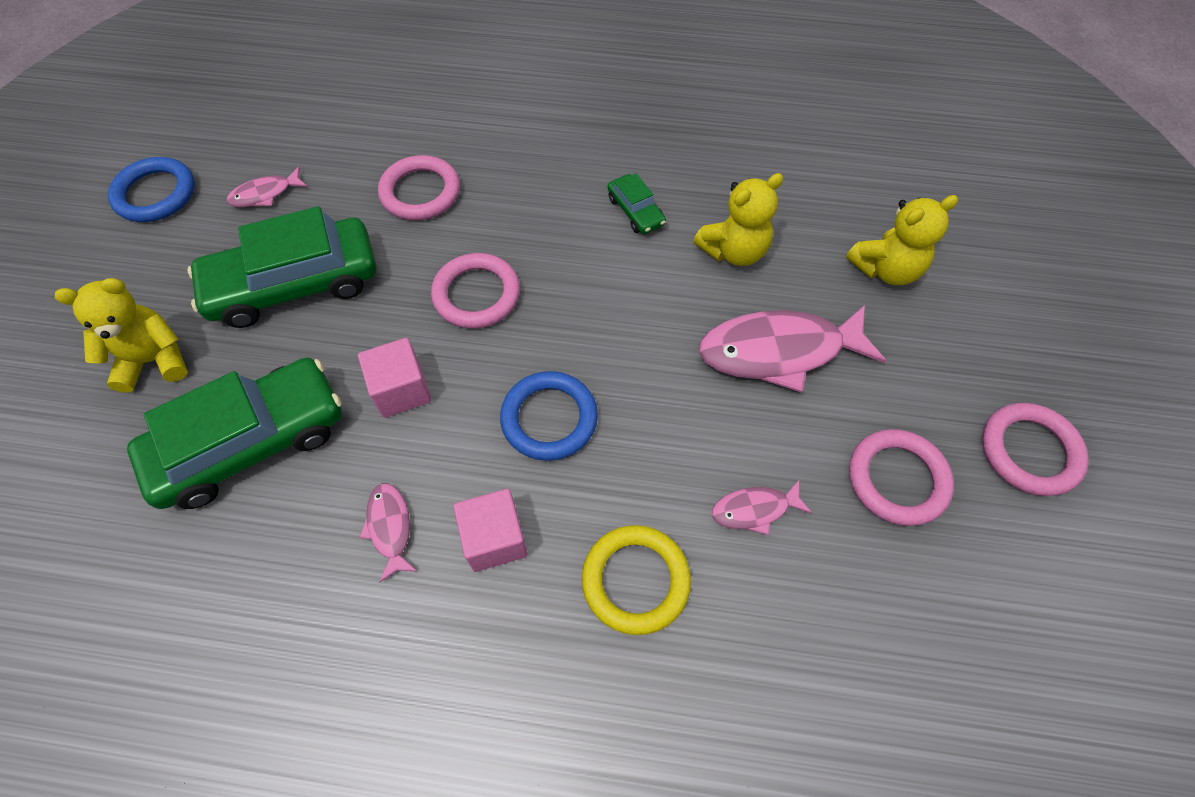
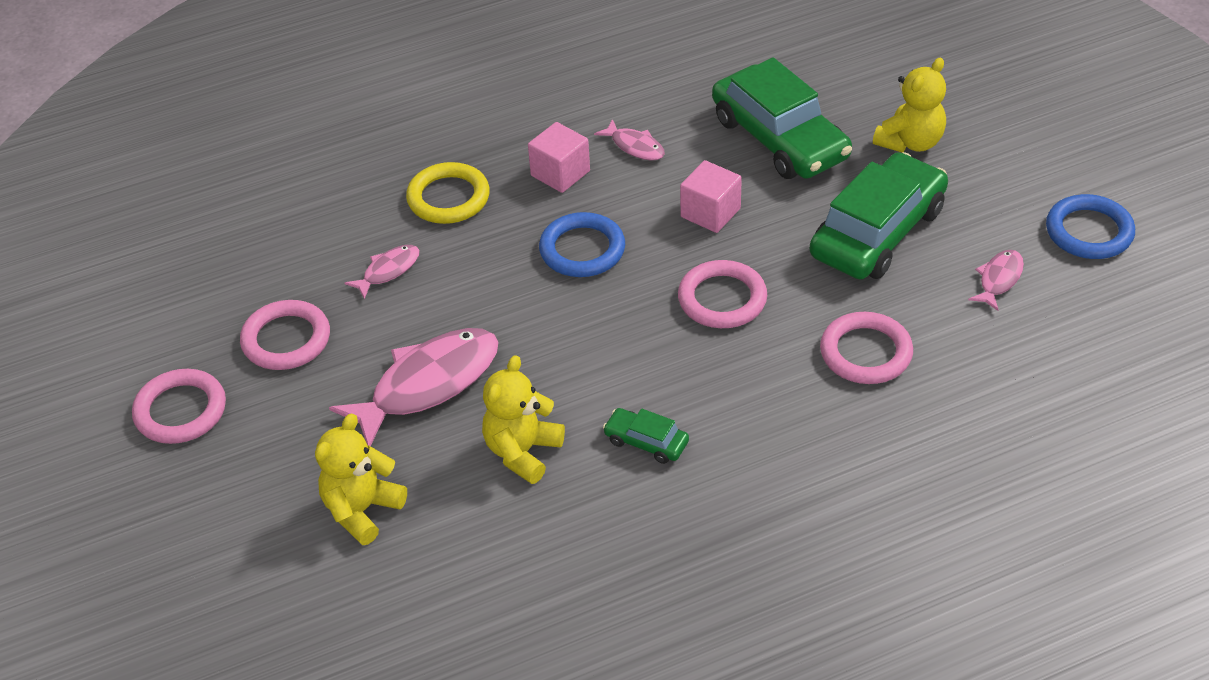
camera: 150 degrees right, 15 degrees down
(251, 442) = (779, 138): green car -> green car turned 60 degrees counterclockwise

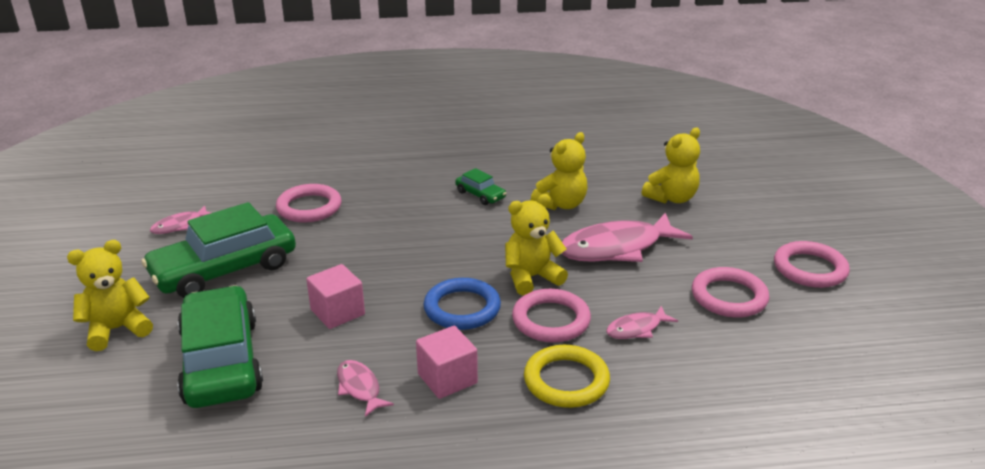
camera: 165 degrees left, 15 degrees down
(521, 310) = (531, 277): none -> yellow teddy bear
(722, 299) = (377, 253): pink ring -> pink ring (551, 320)
(1089, 232) = (83, 238): blue ring -> none

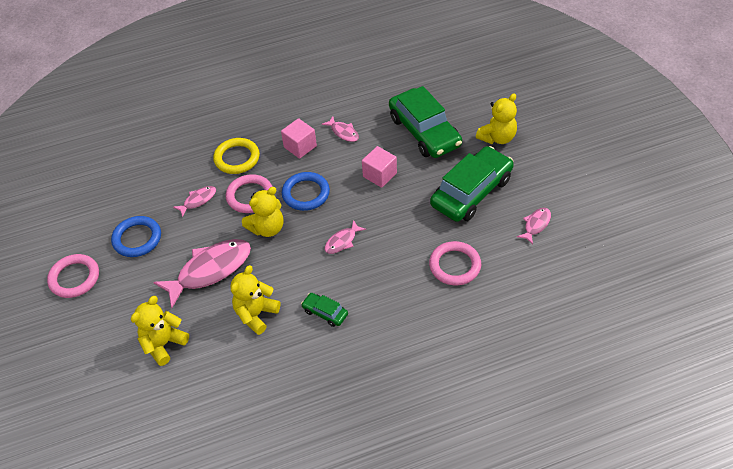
camera: 170 degrees right, 20 degrees up
(432, 248) = (342, 241): none -> pink fish
(729, 297) = (137, 239): pink ring -> blue ring

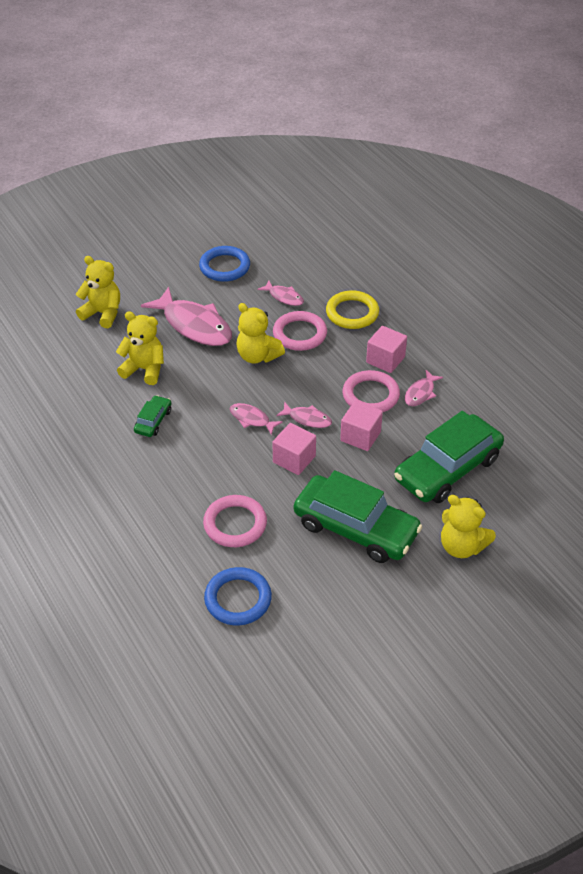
camera: 75 degrees right, 5 degrees down
(74, 278) = (170, 239): pink ring -> pink ring (370, 395)
(306, 193) = (314, 377): blue ring -> blue ring (238, 599)
(394, 219) = (294, 459): none -> pink cube
(536, 225) = (316, 601): pink fish -> pink fish (307, 419)

